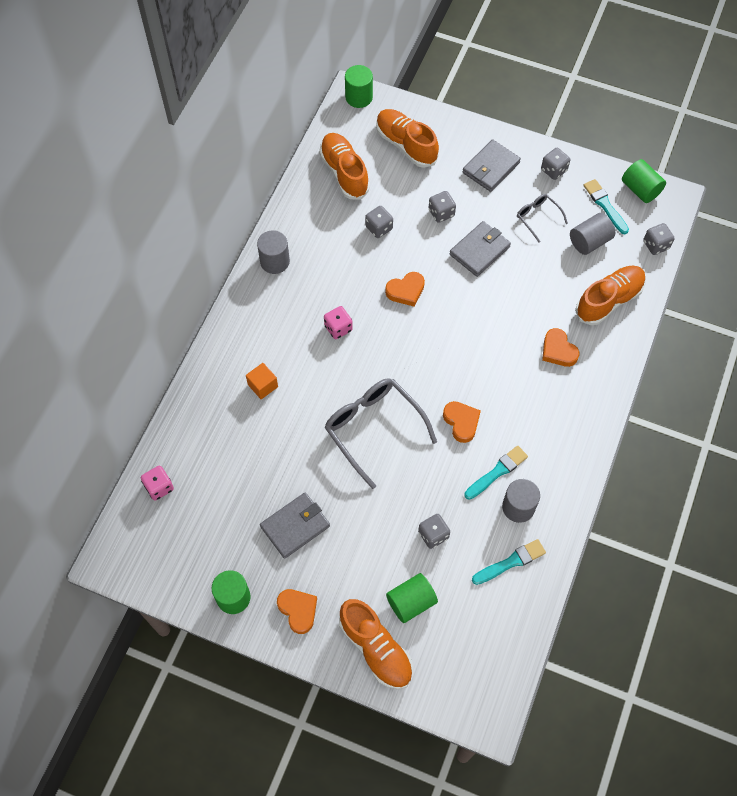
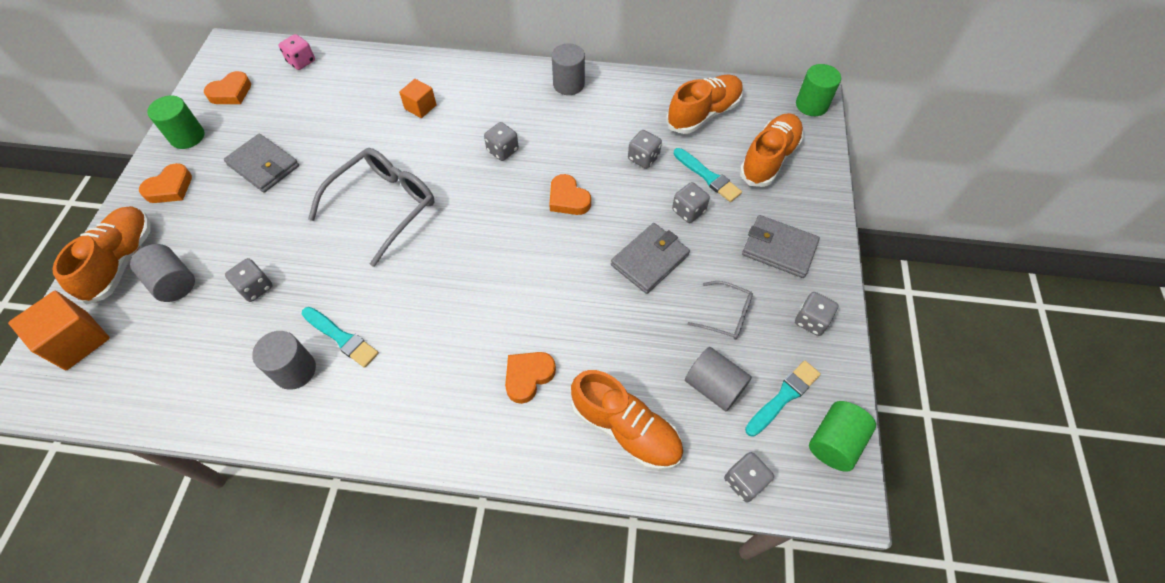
camera: 75 degrees right, 5 degrees down
(338, 328) = (502, 150): pink dice -> grey dice
(376, 648) = (121, 261): orange shoe -> orange shoe turned 150 degrees clockwise
(411, 602) = (173, 283): green cylinder -> grey cylinder
(452, 678) = (77, 341): none -> orange cube
(461, 422) = (404, 287): orange heart -> orange heart (231, 92)
(479, 250) = (650, 260): grey wallet -> grey wallet turned 75 degrees counterclockwise
(510, 562) = (220, 375): turquoise brush -> turquoise brush (707, 176)
(537, 217) = (726, 315): grey glasses -> grey glasses turned 75 degrees clockwise

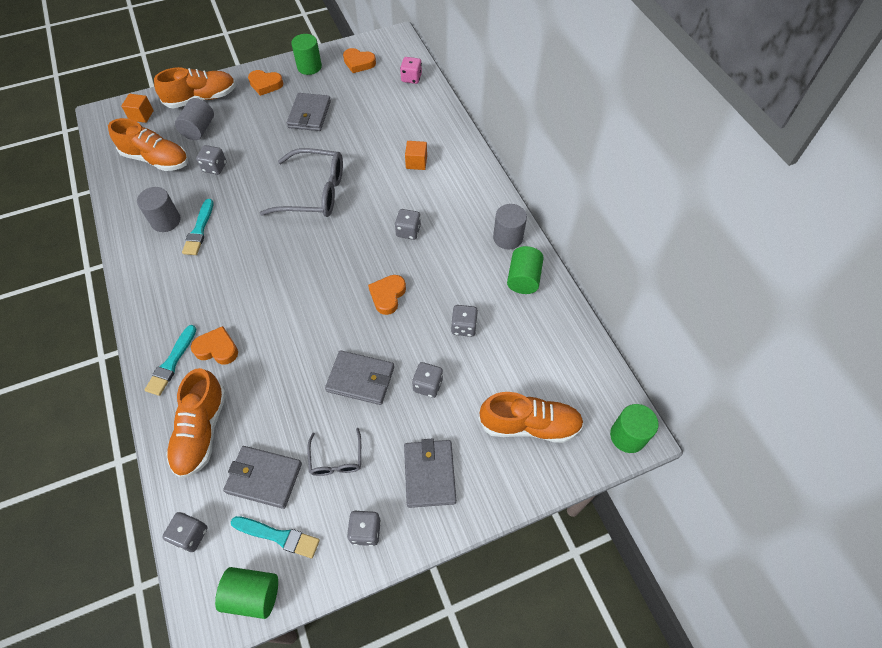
camera: 60 degrees right, 0 degrees up
(77, 341) = (141, 115): orange cube -> orange cube, size x0.62
(621, 95) = (523, 279): none -> green cylinder
(703, 114) = (547, 349): orange shoe -> orange shoe (156, 159)
(707, 176) = (475, 383): turquoise brush -> turquoise brush (172, 362)
(714, 386) = (264, 478): grey cylinder -> grey wallet

